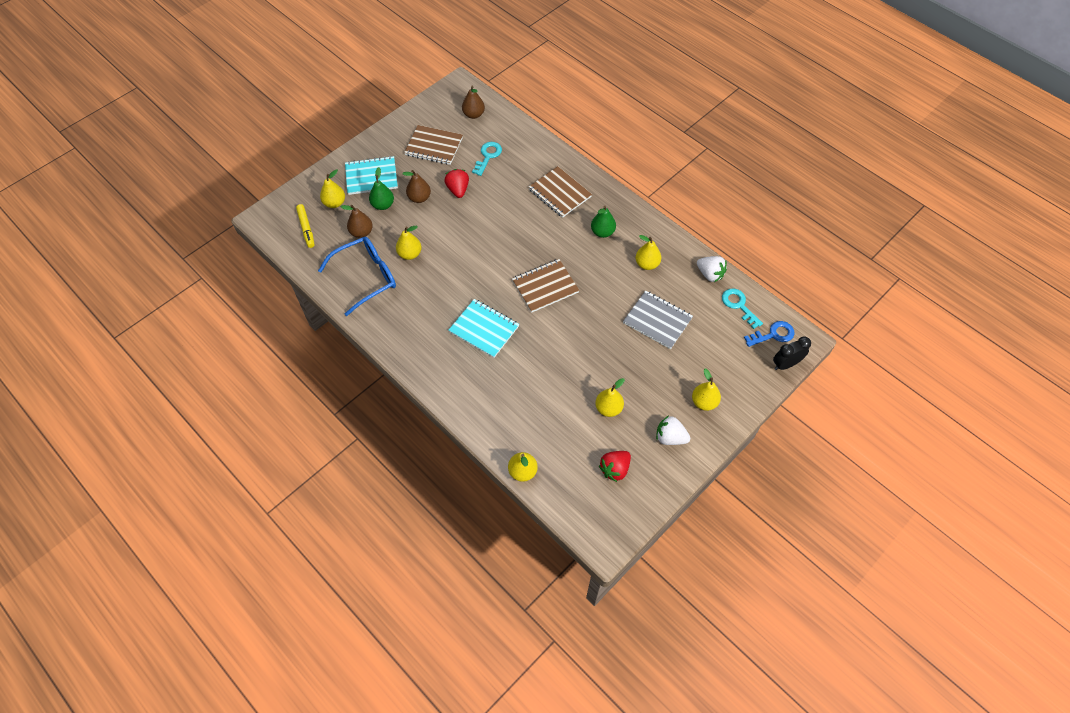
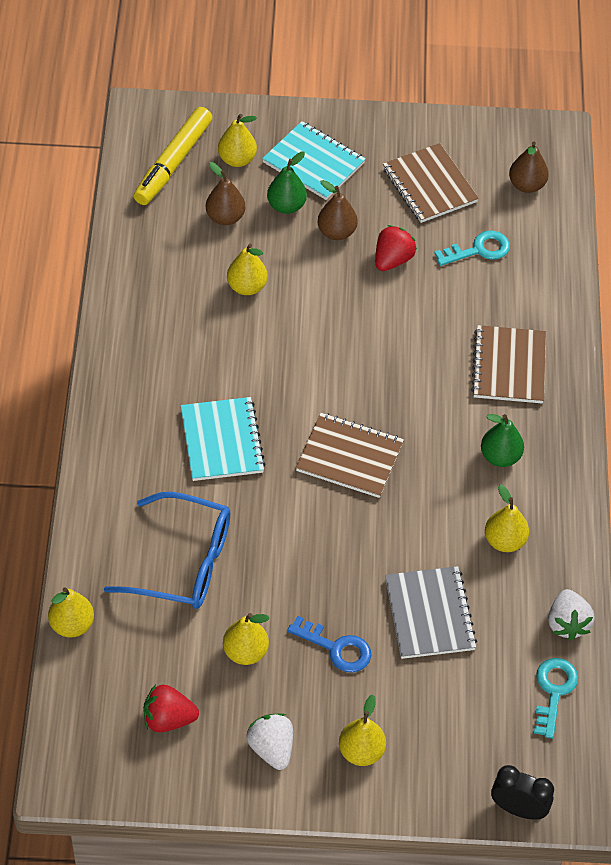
camera: 45 degrees right, 5 degrees down
(306, 228) = (173, 163): yellow marker -> yellow marker, size x1.58
(366, 277) = (169, 272): blue glasses -> blue glasses (183, 563)
(773, 334) = (550, 763): blue key -> blue key (336, 648)

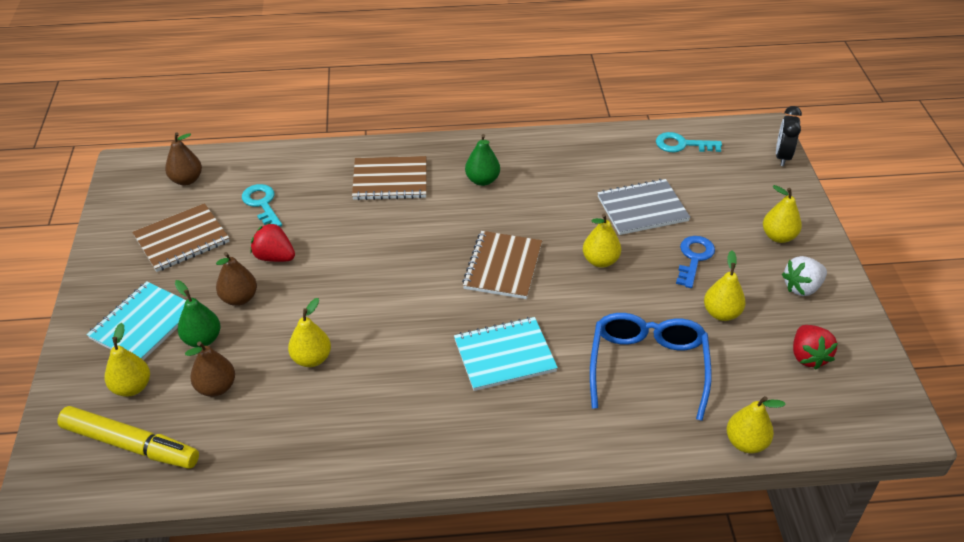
camera: 95 degrees left, 10 degrees down
(504, 541) = (562, 174): yellow pear -> yellow pear (600, 261)
(567, 623) = (623, 140): white strawberry -> none

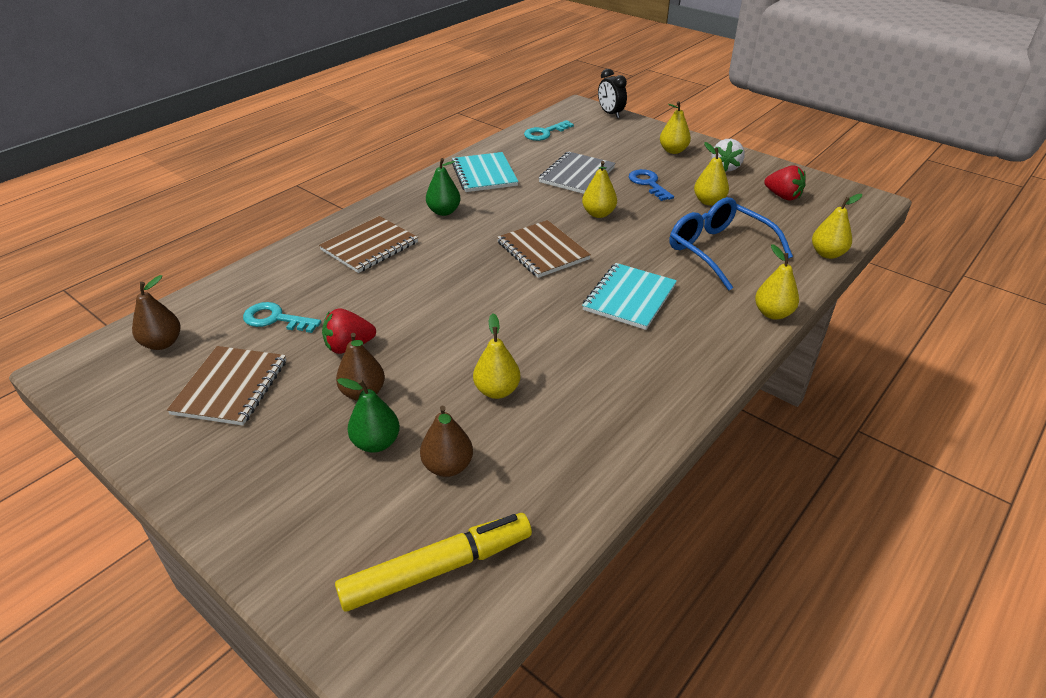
camera: 45 degrees left, 5 degrees down
(132, 387) = (364, 526): yellow pear -> yellow pear (773, 313)
(143, 324) = (294, 472): turquoise notebook -> turquoise notebook (484, 174)

